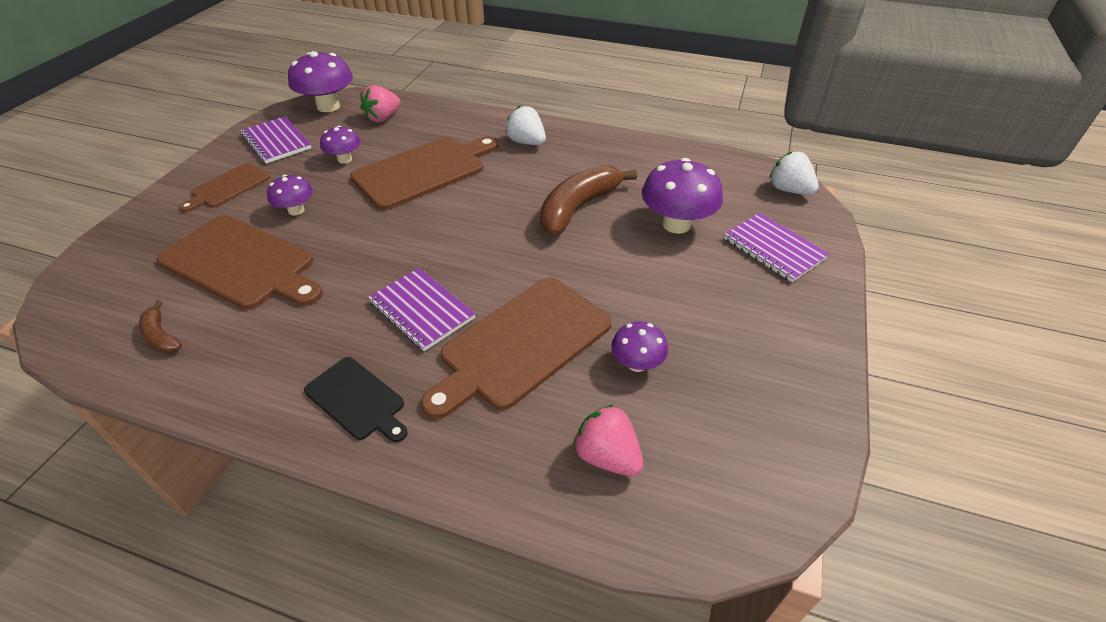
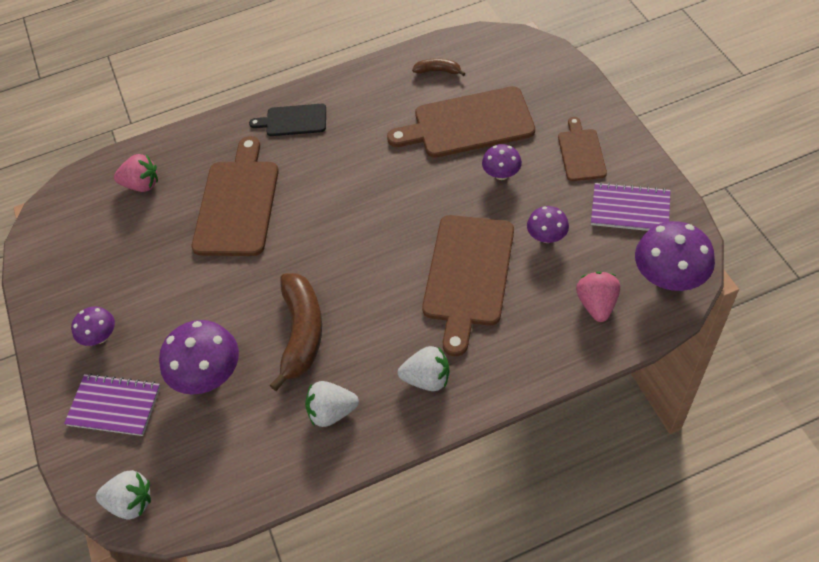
camera: 145 degrees right, 10 degrees up
(422, 310) = (319, 179): purple notebook -> none
(605, 160) = (332, 412): none -> white strawberry
(637, 364) = (160, 240): purple mushroom -> purple mushroom (100, 336)

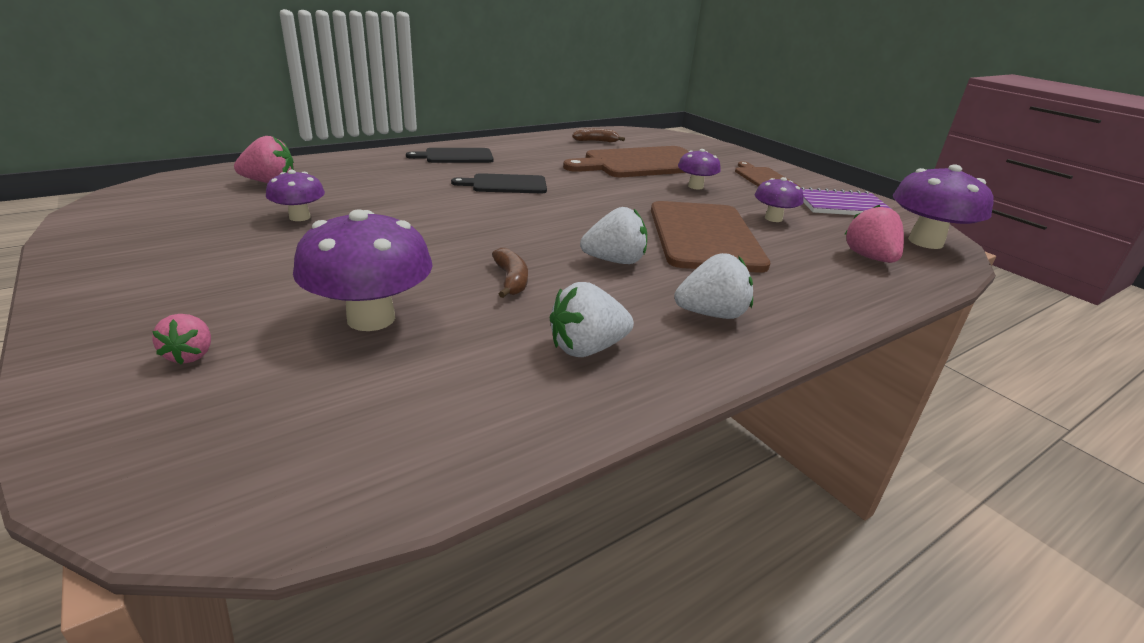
camera: 20 degrees left, 25 degrees down
(100, 336) = (182, 286): purple mushroom -> purple mushroom (299, 217)
(114, 406) = (191, 355): purple notebook -> pink strawberry
(131, 502) = (201, 485): white strawberry -> white strawberry (614, 261)
(238, 203) = (399, 195): brown cutting board -> none
(301, 333) = (511, 280): brown banana -> brown banana, size x0.49
(327, 178) = (505, 184): none -> black cutting board

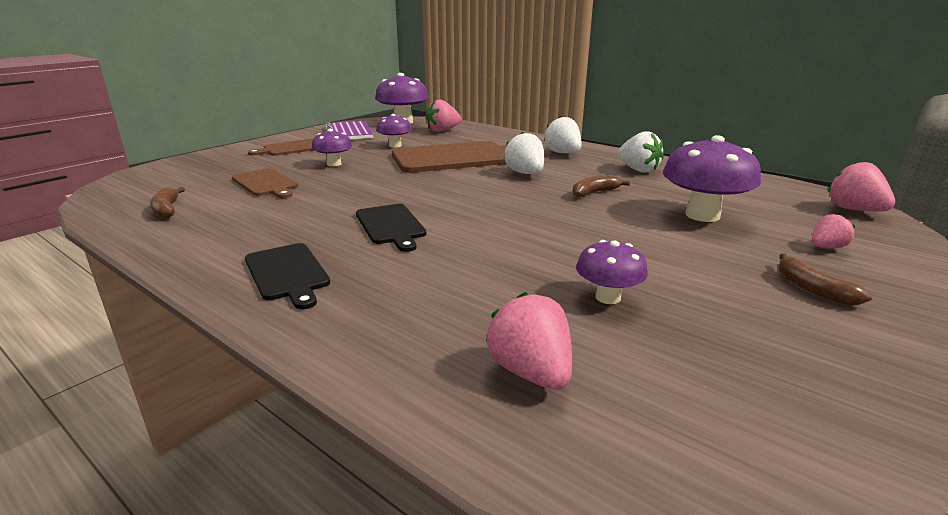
camera: 105 degrees left, 5 degrees down
(168, 294) = (812, 289): none -> brown banana
(206, 486) = (854, 210): none -> pink strawberry
(642, 163) = (266, 183): brown cutting board -> brown cutting board, size x0.55

